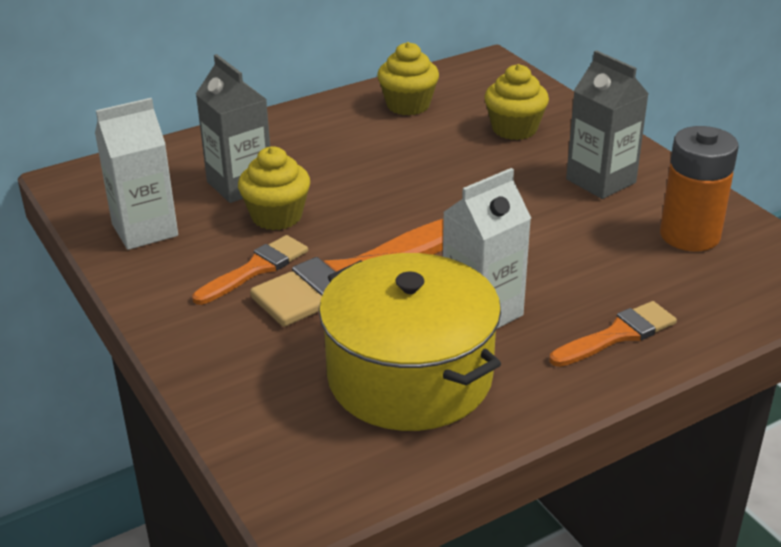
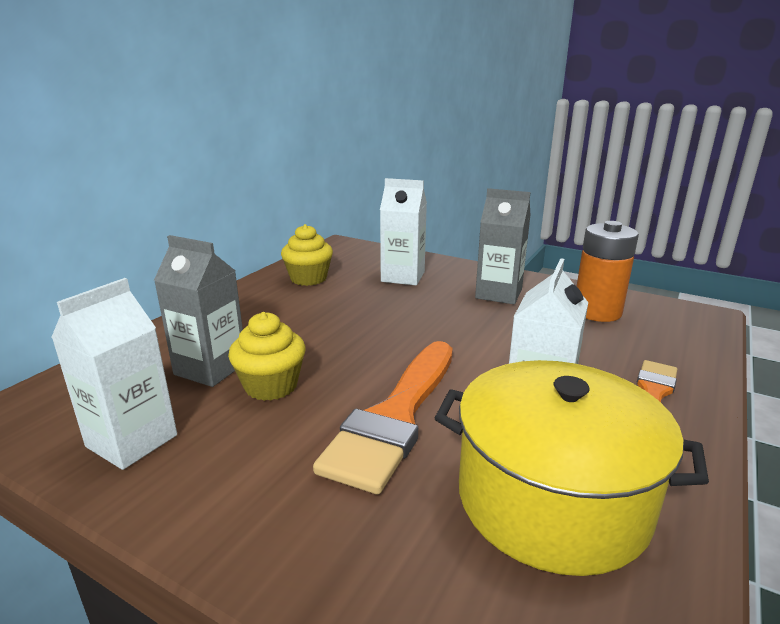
camera: 30 degrees left, 10 degrees down
(256, 269) = (292, 442): orange brush -> none
(514, 129) = (403, 277): yellow cupcake -> white carton

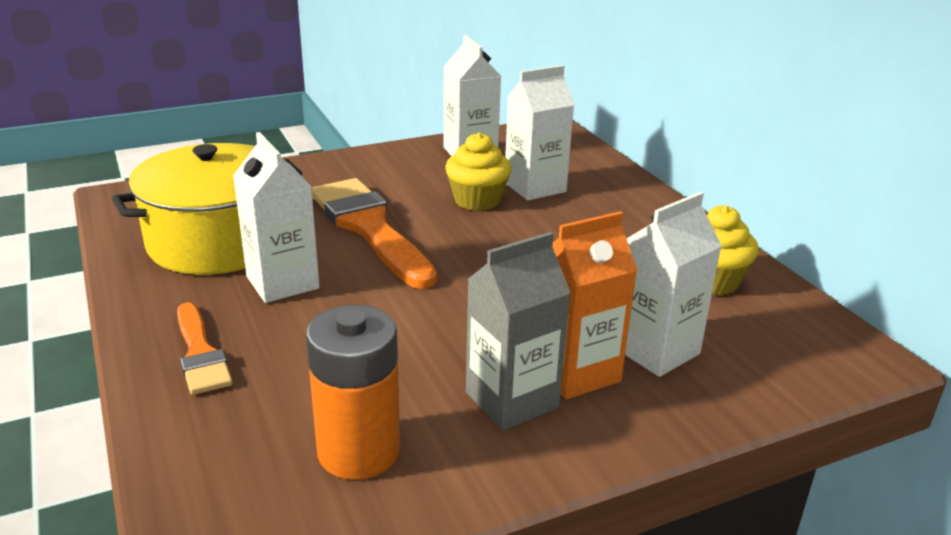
camera: 125 degrees right, 5 degrees up
(211, 368) = (535, 187): grey carton -> white carton
(452, 287) = (576, 372): none -> orange carton

